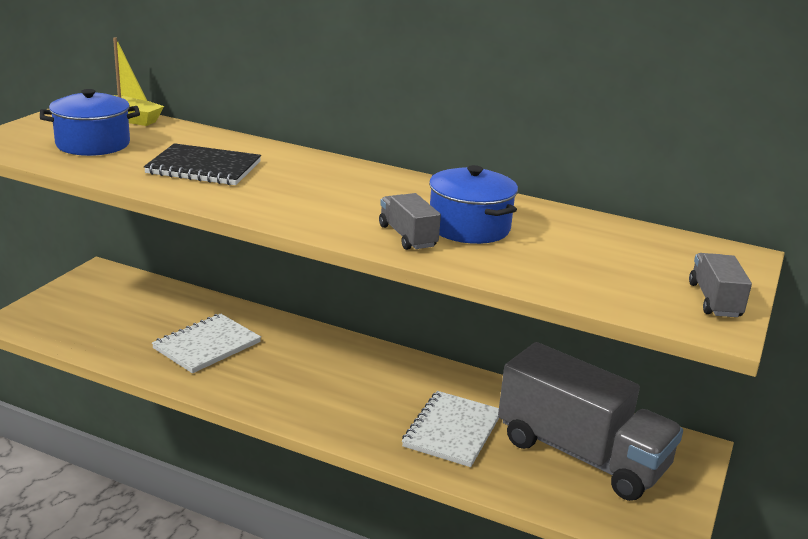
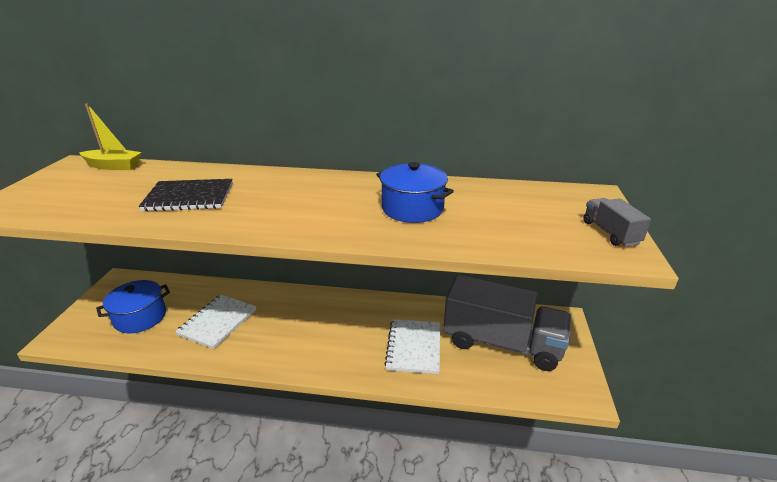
camera: 15 degrees left, 5 degrees up
(93, 144) = (88, 193): blue pot -> blue pot (140, 317)
(407, 236) = (373, 226): grey truck -> none

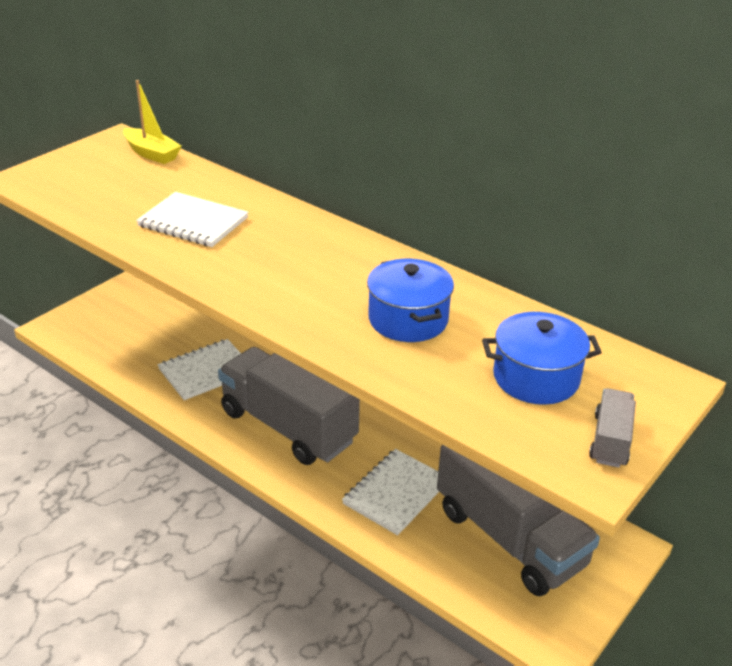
camera: 30 degrees right, 5 degrees up
(140, 317) = (136, 334): blue pot -> blue pot (536, 378)
(189, 197) = (193, 222): black notebook -> white notebook
(307, 335) = (288, 426): none -> grey truck

